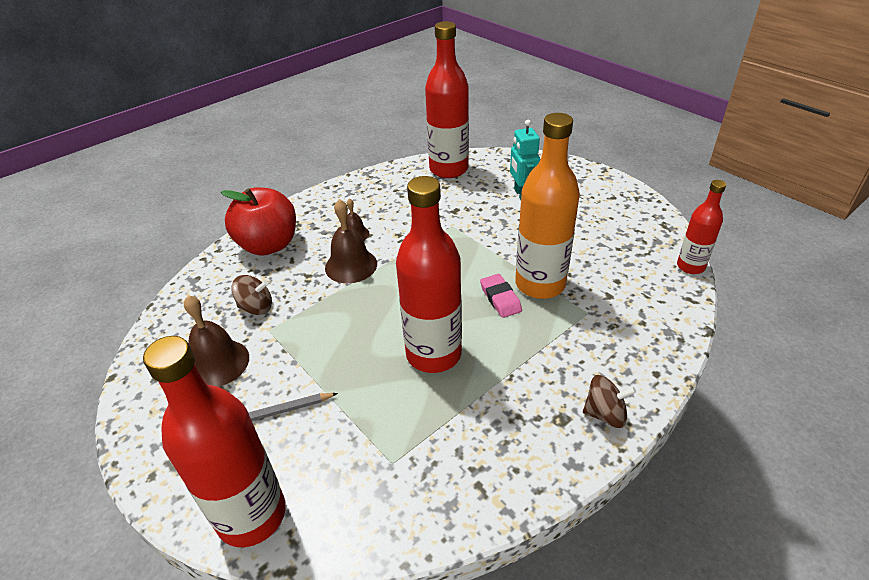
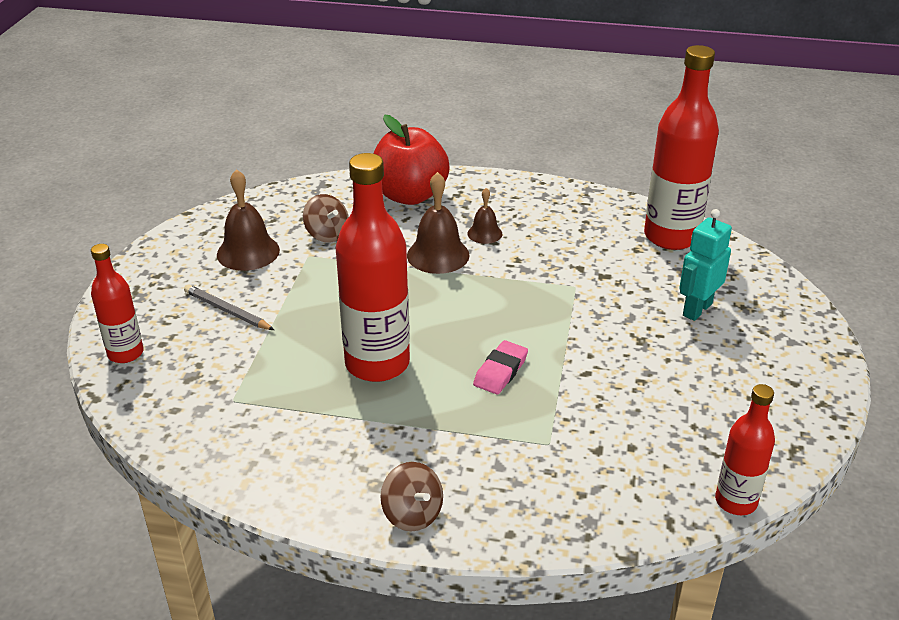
camera: 50 degrees right, 5 degrees down
(251, 515) = (125, 353): red bottle -> red bottle, size x0.56
(540, 284) = (555, 390): orange bottle -> none

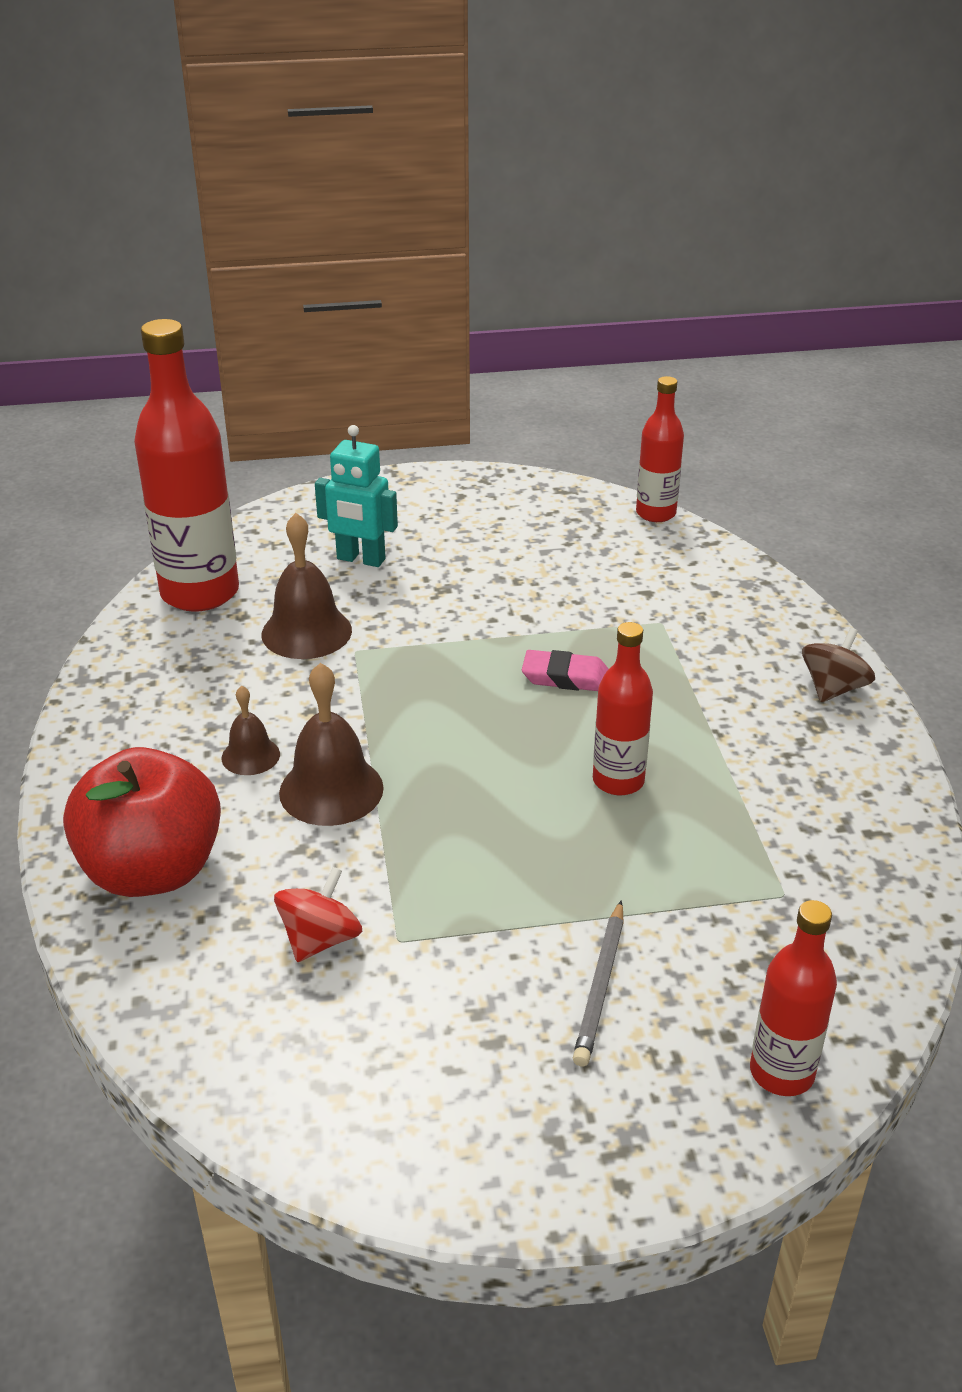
camera: 110 degrees left, 0 degrees up
(248, 252) = (421, 1030): brown bell -> brown bell (306, 632)
(327, 234) = (320, 939): brown spinning top -> red spinning top
(377, 364) = (618, 781): red bottle -> red bottle, size x0.56

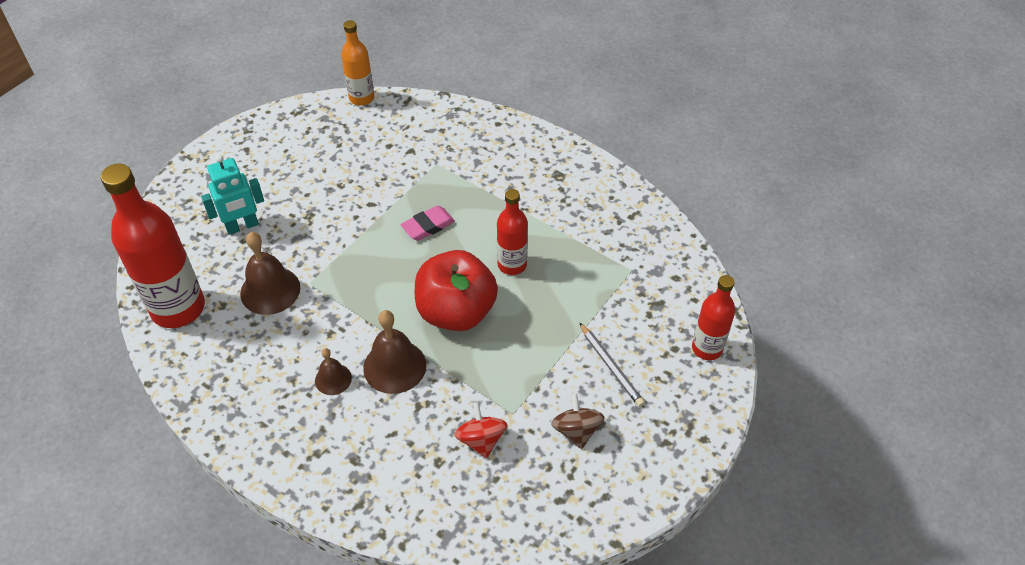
camera: 45 degrees left, 15 degrees up
(153, 870) = (365, 472): red apple -> red apple (456, 312)
(655, 513) = (361, 98): red bottle -> orange bottle
(833, 688) = (546, 151): brown spinning top -> brown spinning top (576, 431)

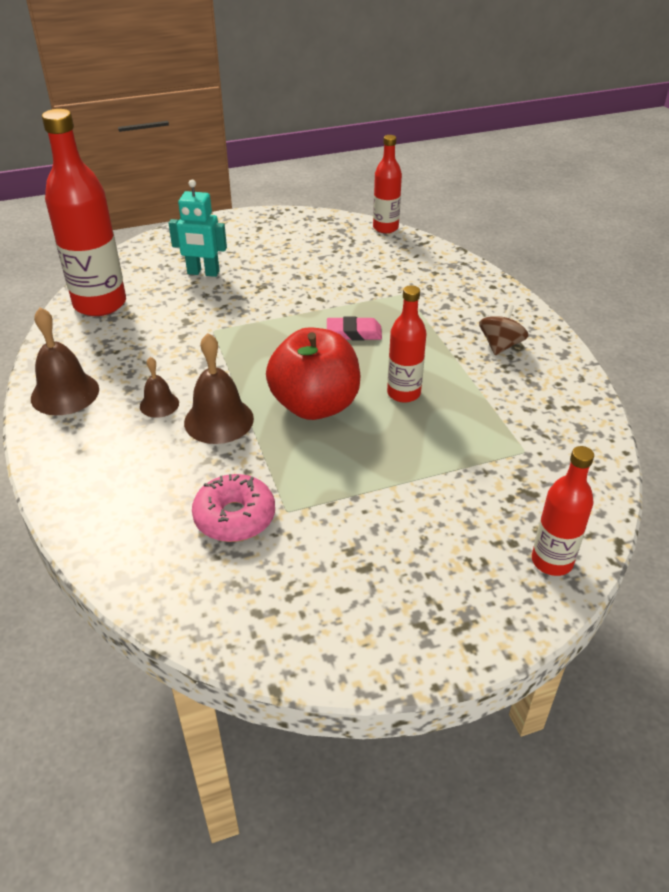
camera: 35 degrees right, 10 degrees down
(270, 290) = (178, 322): brown bell -> brown bell (65, 393)
(361, 98) = (385, 228): orange bottle -> red bottle
(481, 440) = (234, 517): red spinning top -> pink donut
(576, 431) = (334, 560): brown spinning top -> brown spinning top (500, 345)
(611, 366) = (425, 523): grey pencil -> none

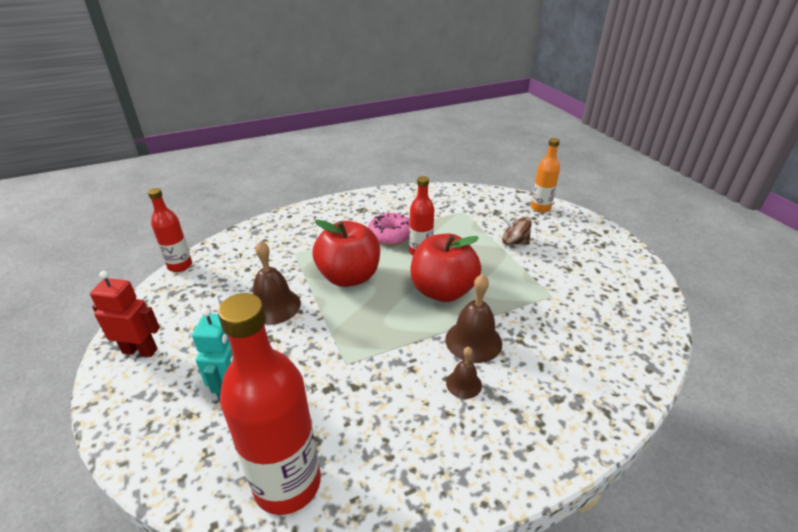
camera: 95 degrees left, 5 degrees down
(65, 393) = (465, 469): brown bell -> brown bell (274, 306)
(234, 517) = (568, 319): pink donut -> pink donut (390, 235)
(264, 226) = (140, 350): none -> red robot
(354, 333) = (349, 277): pink eraser -> red apple
(500, 345) = (363, 215): brown spinning top -> brown spinning top (514, 242)
(552, 561) = (540, 208): red bottle -> orange bottle

